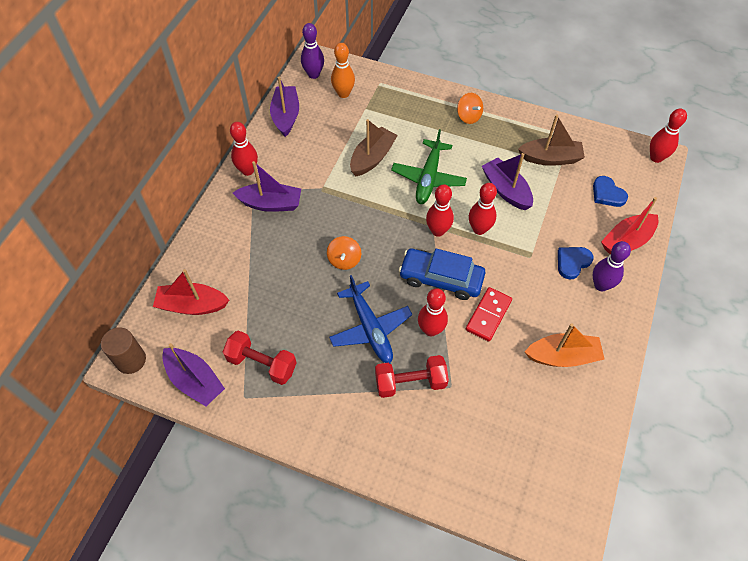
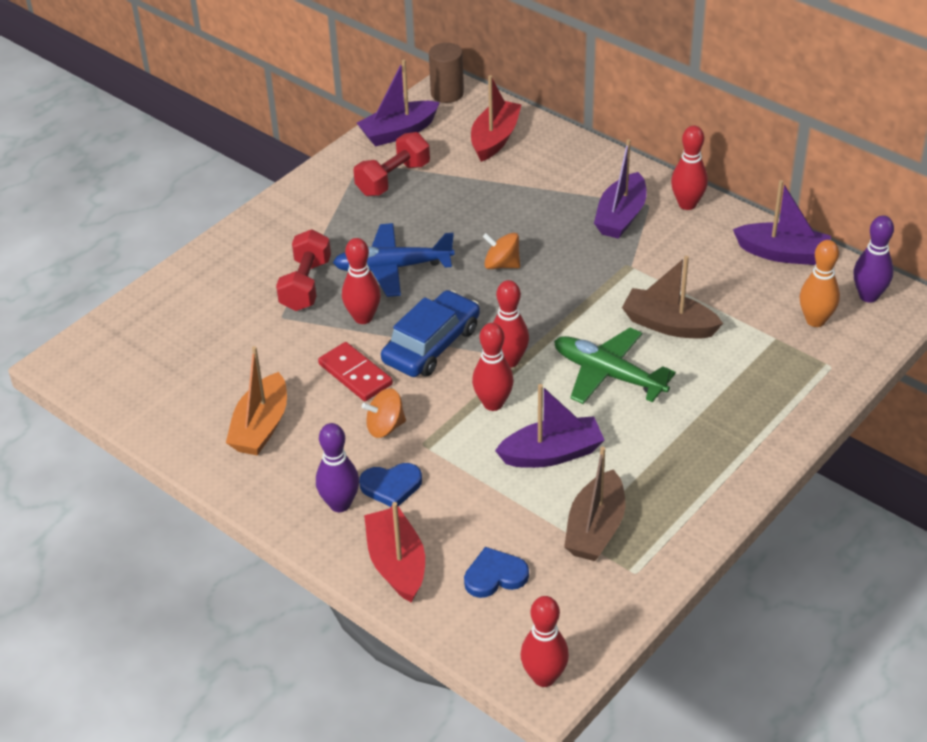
camera: 110 degrees right, 15 degrees down
(372, 158) = (669, 325): brown boat -> brown boat turned 150 degrees clockwise
(468, 116) = (722, 454): orange spinning top -> orange spinning top (385, 427)
(572, 262) = (391, 486): blue heart -> blue heart turned 105 degrees clockwise

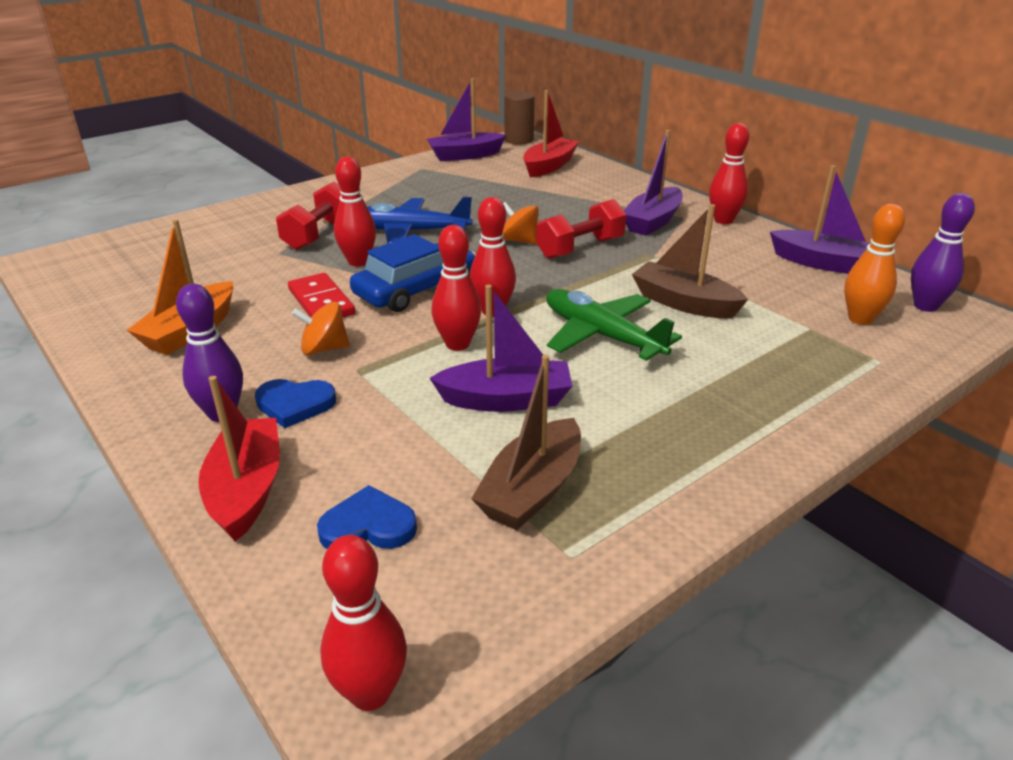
camera: 10 degrees right, 10 degrees down
(393, 179) = (444, 180): red dumbbell -> red dumbbell (580, 248)

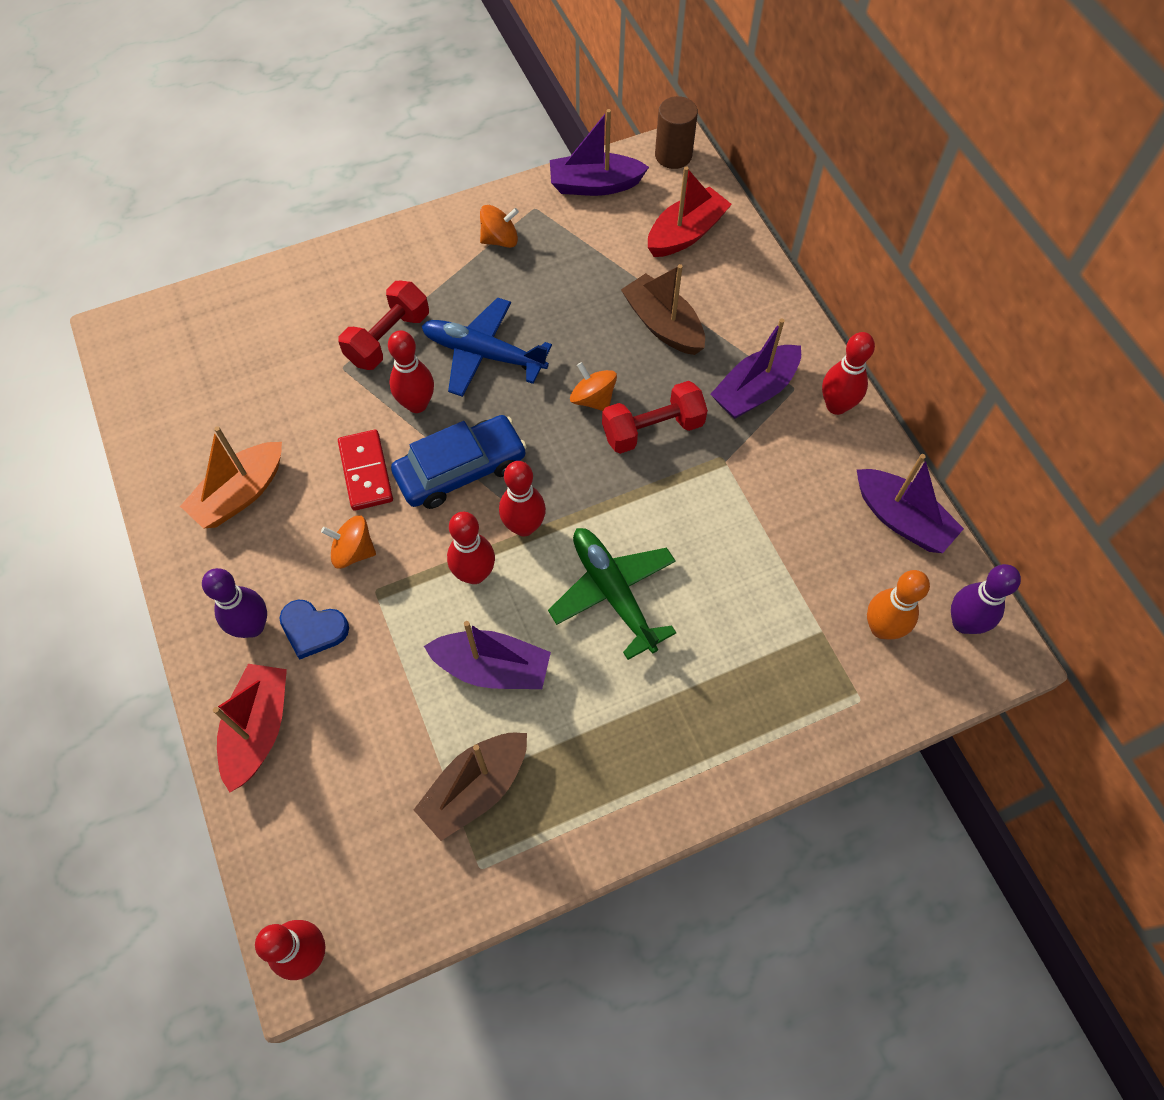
camera: 15 degrees right, 30 degrees up
(368, 526) = (340, 795): blue heart -> none
(399, 183) = (500, 240): none -> orange spinning top
(684, 303) = (717, 558): brown boat -> brown boat (663, 325)

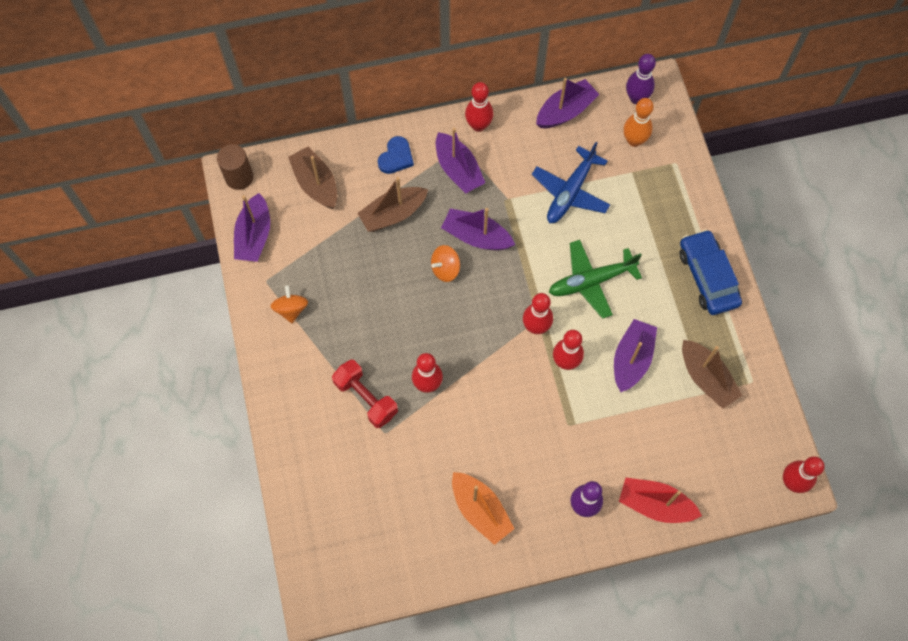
camera: 80 degrees left, 5 degrees up
(313, 629) = (591, 466): blue heart -> blue heart (396, 157)
(353, 551) = (538, 436): orange spinning top -> none
(365, 472) = (477, 423): red domino -> none
(461, 469) = (486, 361): blue car -> blue car (707, 277)
(484, 354) = (394, 334): blue plane -> blue plane (570, 192)
(652, 429) = (476, 236): red dumbbell -> purple boat
(686, 233) = (316, 184): red boat -> brown boat

